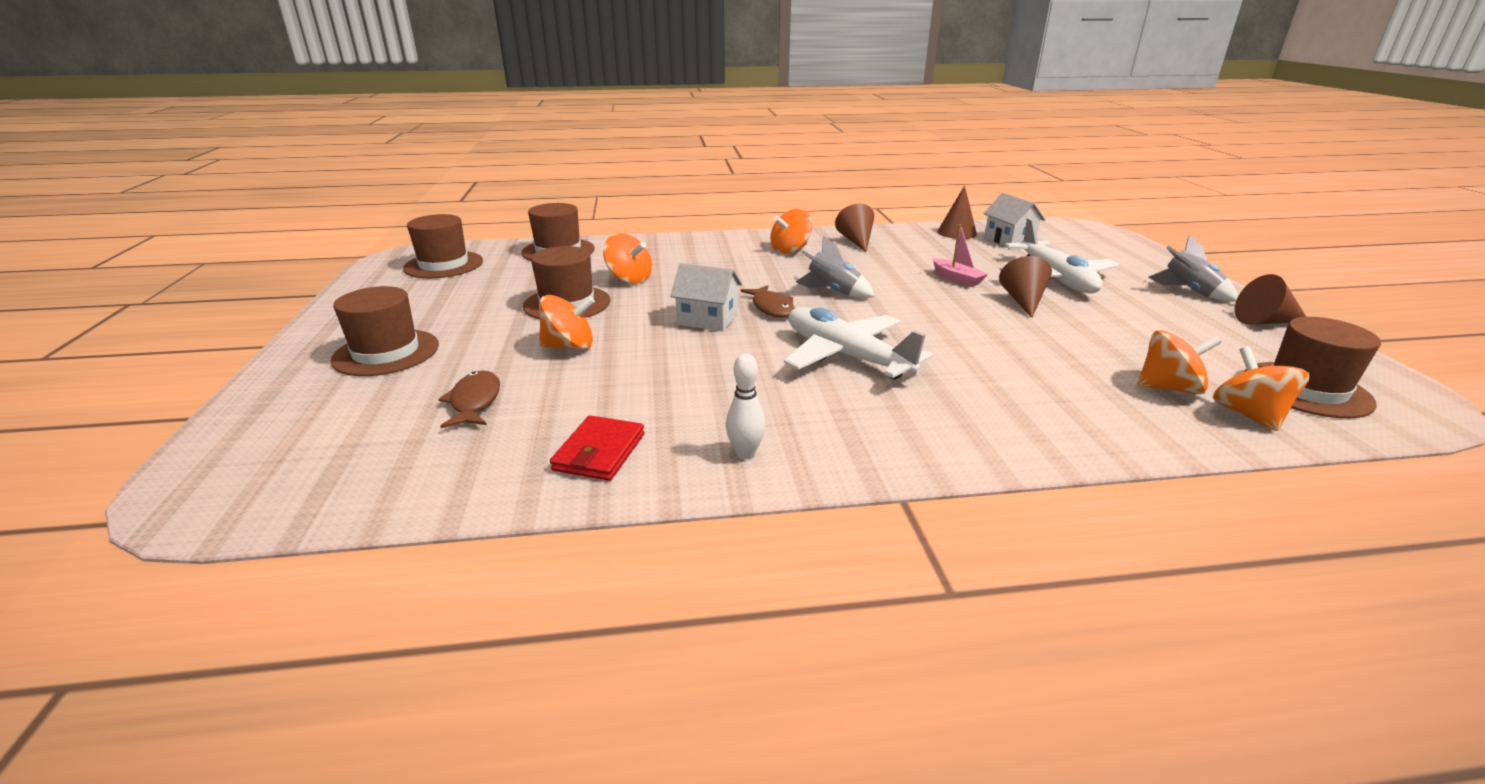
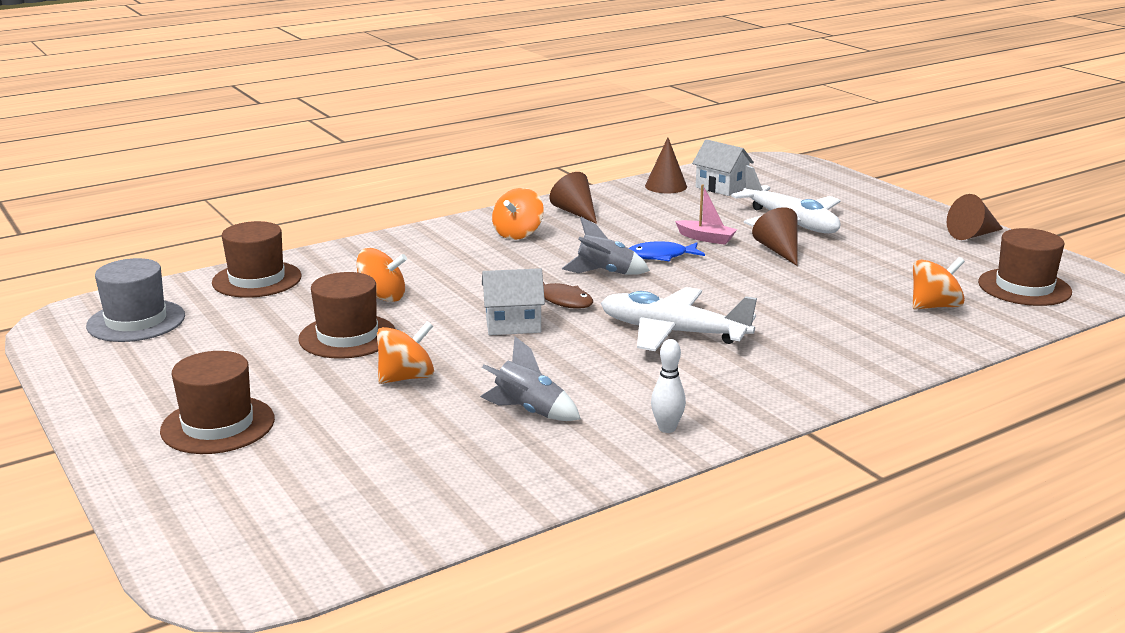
camera: 25 degrees left, 5 degrees down
(444, 265) = (136, 321): brown hat -> grey hat
(474, 402) = (380, 446): brown fish -> none
(599, 452) = (548, 456): red wallet -> none
(899, 287) = (661, 256): none -> blue fish
(1189, 292) = (904, 216): grey rocket -> grey rocket (529, 411)
(1248, 415) = (996, 315): orange spinning top -> none

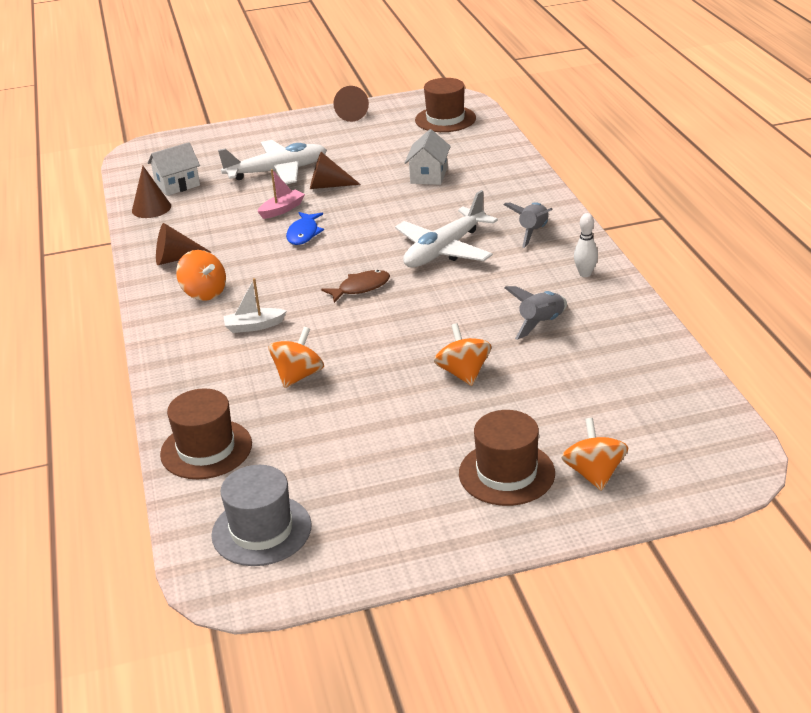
camera: 70 degrees left, 10 degrees up
(347, 336) = (371, 399): brown hat -> none
(465, 264) = (254, 326): none -> white boat
(513, 324) = (392, 315): white house -> white house (429, 176)
(605, 273) = (320, 262): grey rocket -> grey rocket (533, 232)
(934, 306) = (456, 152): orange spinning top -> orange spinning top (594, 473)

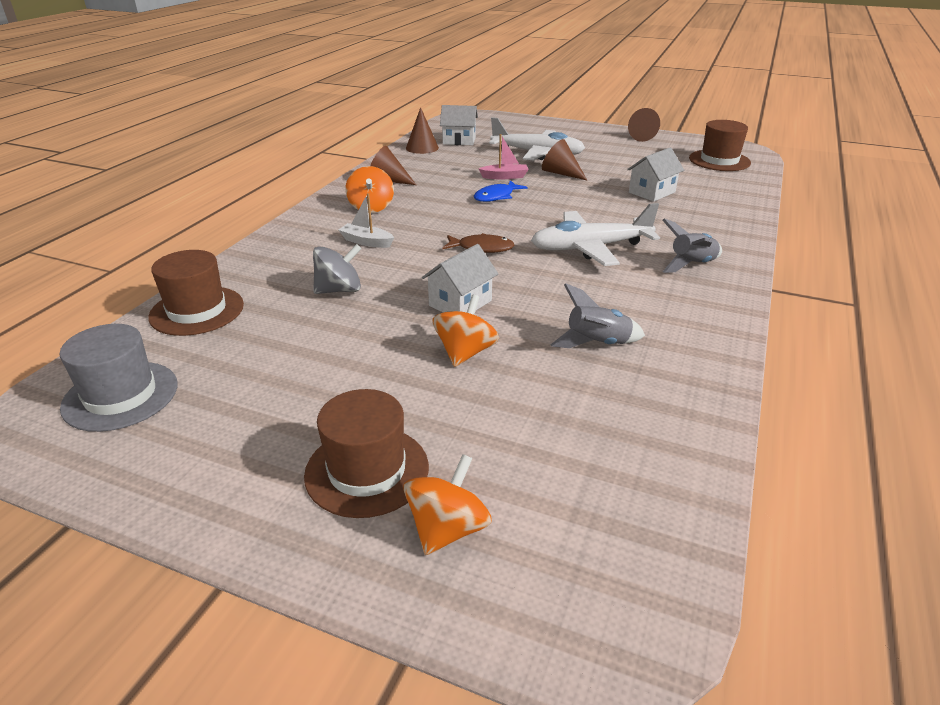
camera: 35 degrees right, 0 degrees up
(298, 376) = (339, 290): orange spinning top -> grey spinning top
(409, 340) = (460, 303): none -> white house
(585, 274) = (701, 320): white bowling pin -> none

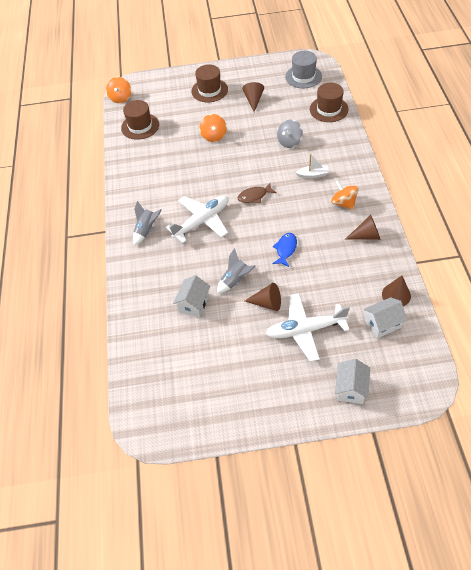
camera: 155 degrees right, 20 degrees up
(447, 529) = (177, 88): orange spinning top -> orange spinning top (120, 98)
(460, 303) = (234, 157): white house -> white house (350, 388)
(504, 177) = (300, 278): pink boat -> none
(597, 344) = (169, 161): grey rocket -> grey rocket (235, 280)
(644, 137) = (240, 418): brown cone -> brown cone (253, 100)
(719, 160) = (161, 391): brown hat -> brown hat (140, 126)

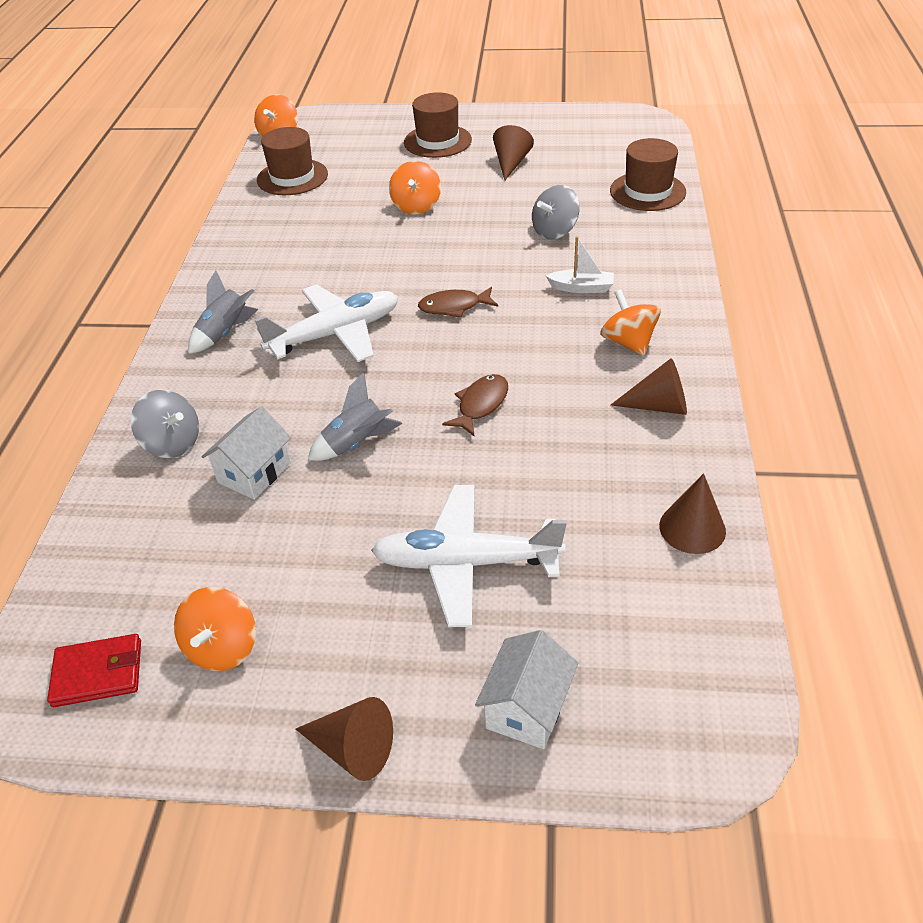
camera: 10 degrees right, 10 degrees down
(148, 296) = (172, 443): none -> grey spinning top
(166, 411) = (98, 673): none -> red wallet
(215, 389) = (222, 647): none -> orange spinning top
(267, 303) = (404, 496): brown cone -> brown cone (353, 749)
(285, 249) = (481, 405): blue fish -> brown fish
(303, 76) = (616, 140): grey hat -> none
(382, 324) = (644, 581): white house -> none

